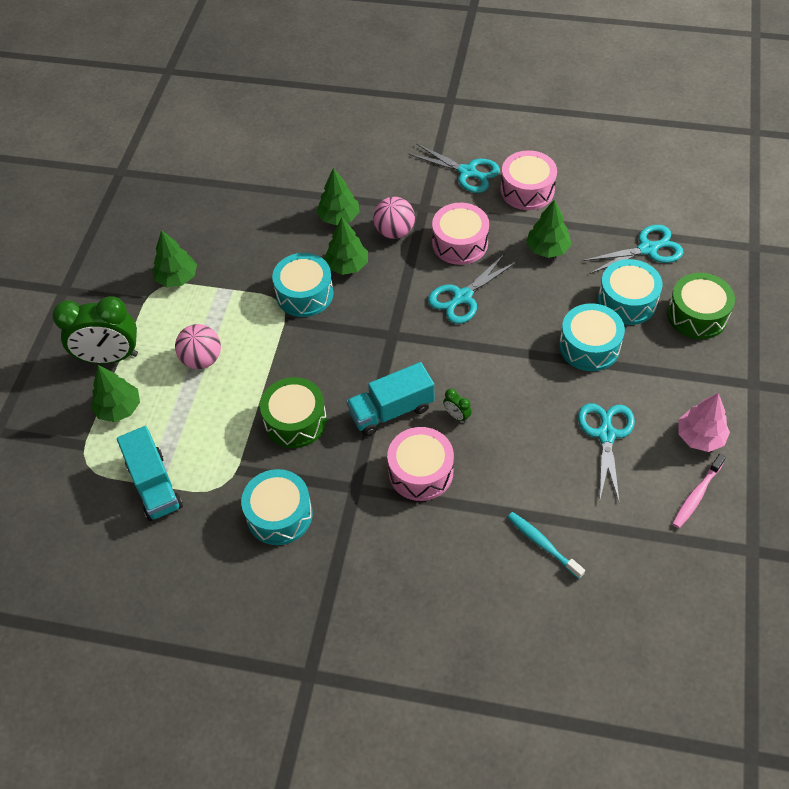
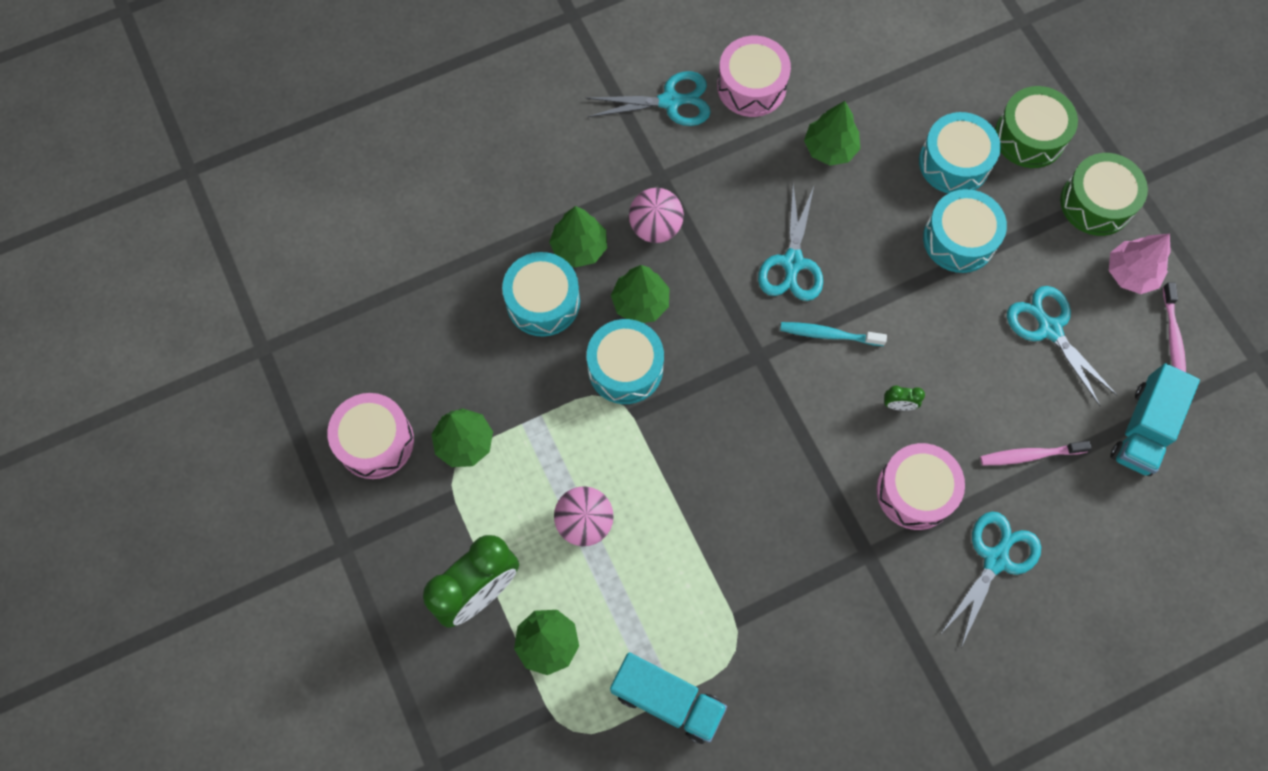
camera: 40 degrees left, 15 degrees up
(279, 515) = (821, 637): turquoise drum -> turquoise drum (543, 301)
(295, 421) = (746, 523): green drum -> green drum (1096, 203)
(391, 411) = (831, 444): turquoise truck -> turquoise truck (1143, 429)
(460, 243) = (736, 198): pink drum -> pink drum (375, 441)
(521, 500) = (1030, 455): none -> pink toothbrush
(542, 544) = (1083, 486): turquoise toothbrush -> turquoise toothbrush (828, 334)
(648, 249) = (927, 85): turquoise scissors -> turquoise scissors (996, 558)

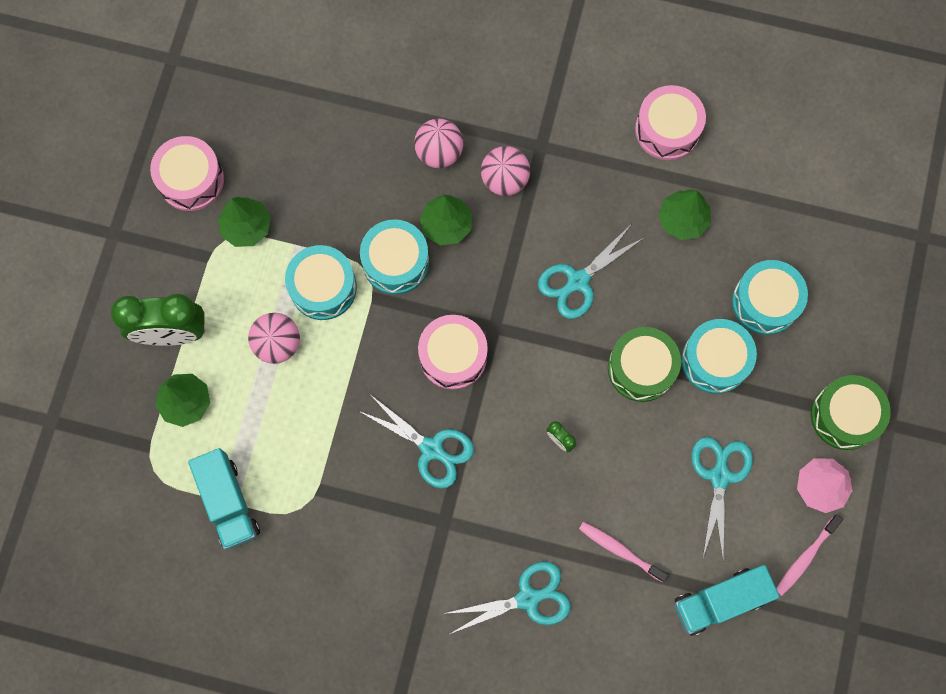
camera: 40 degrees right, 5 degrees up
(543, 301) = (381, 171): turquoise drum -> turquoise drum (323, 287)
(579, 247) = (439, 152): green tree -> pink ball
(671, 101) = (598, 96): turquoise scissors -> turquoise scissors (432, 449)
(828, 334) = (556, 352): turquoise toothbrush -> none
(915, 491) = (516, 507): pink drum -> pink drum (453, 356)
(1029, 136) = (841, 327): green drum -> green drum (641, 368)

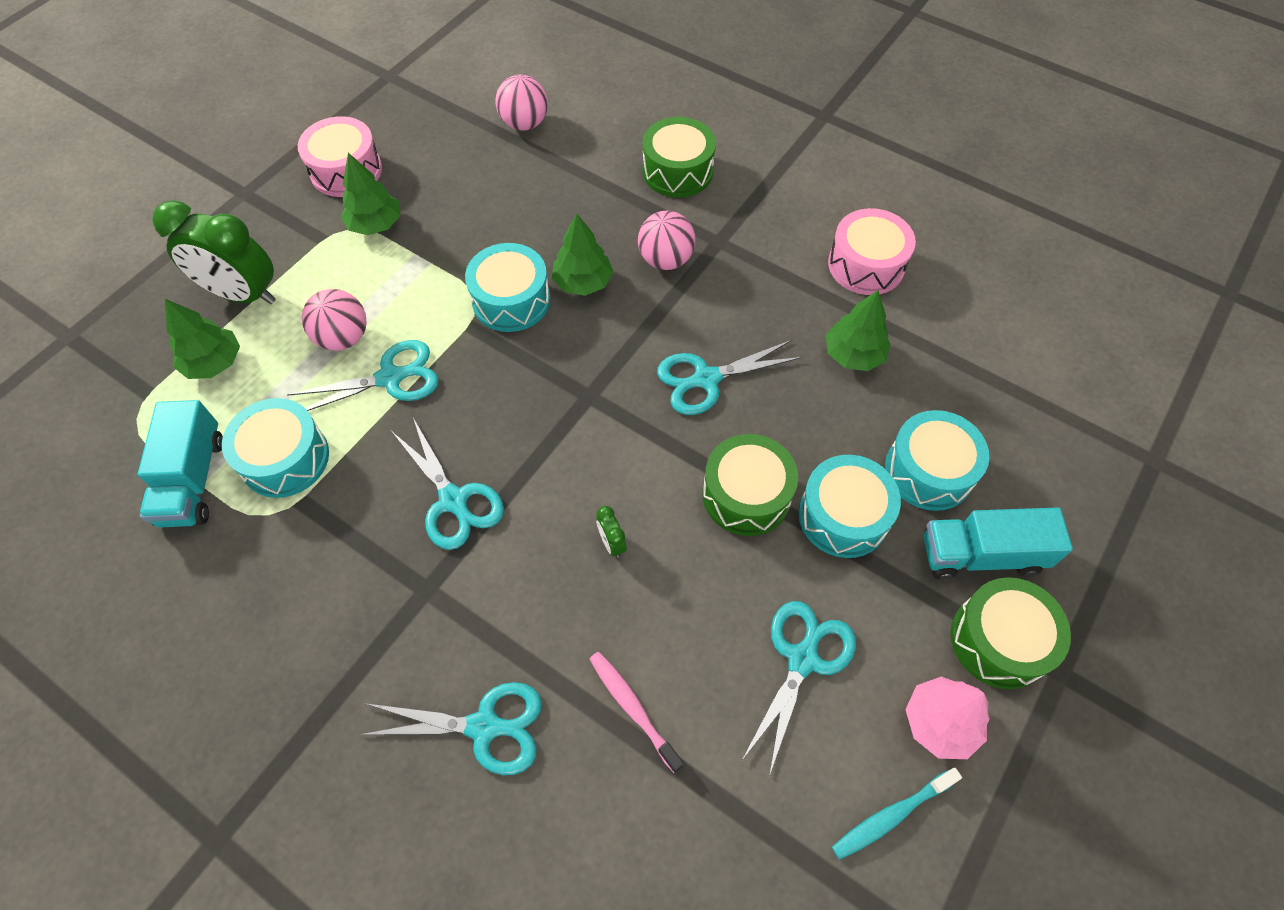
camera: 20 degrees right, 15 degrees down
(323, 287) = (421, 300): turquoise drum -> turquoise drum (285, 458)
(334, 365) = (391, 377): none -> turquoise scissors
(439, 152) = (607, 217): pink ball -> pink ball (524, 124)
(453, 356) = (528, 410): pink drum -> none
(480, 83) = (677, 171): none -> green drum
(720, 601) = (746, 832): turquoise truck -> turquoise truck (981, 554)
(805, 557) = (891, 815): pink toothbrush -> turquoise toothbrush

